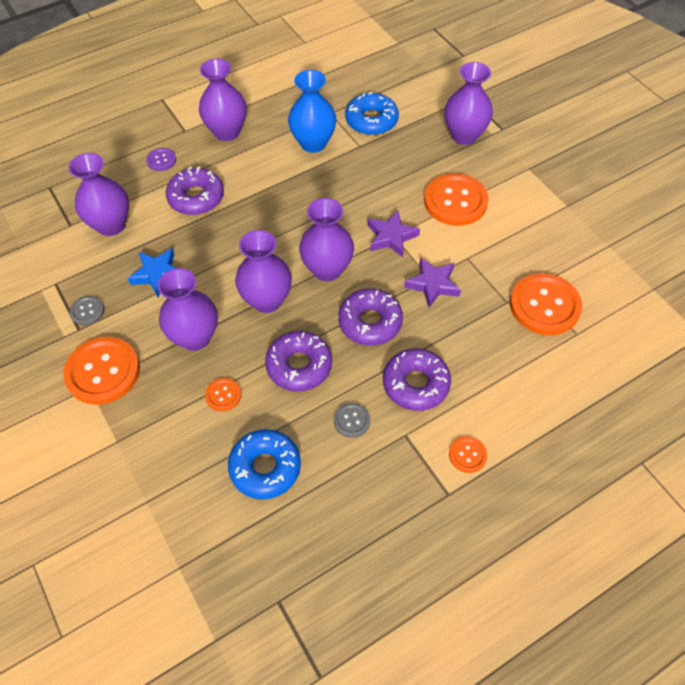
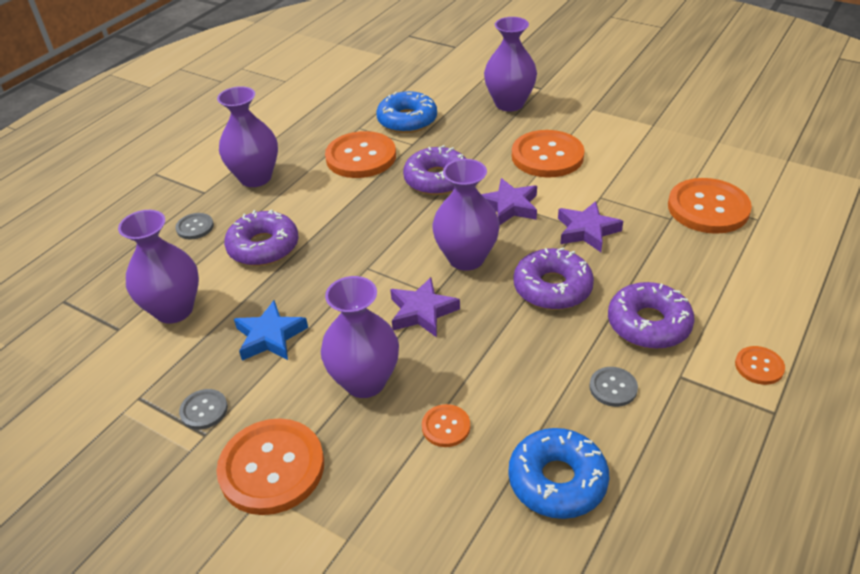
camera: 25 degrees left, 15 degrees down
(161, 160) = (195, 227): purple button -> grey button
(267, 300) = (422, 312): purple vase -> purple star
(299, 366) = (510, 359): purple donut -> purple donut (437, 179)
(313, 143) = (361, 157): blue vase -> orange button

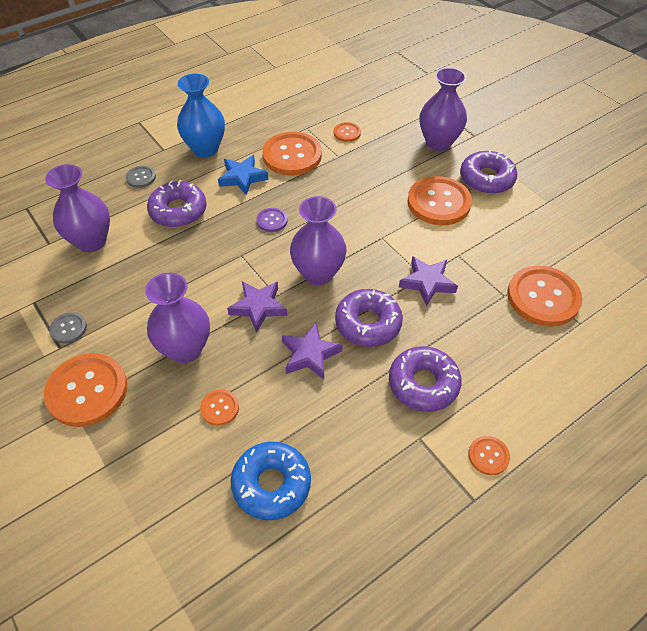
camera: 20 degrees right, 10 degrees up
(255, 178) = (205, 149): purple vase -> blue vase
(270, 336) = (142, 287): blue star -> blue star (242, 177)
(380, 224) = (272, 221): none -> purple button
(407, 120) = (347, 133): blue donut -> orange button
(437, 179) = (338, 195): purple donut -> purple donut (486, 179)
(509, 206) = (379, 239): purple star -> purple star (310, 354)
(613, 388) = (360, 427): grey button -> none

